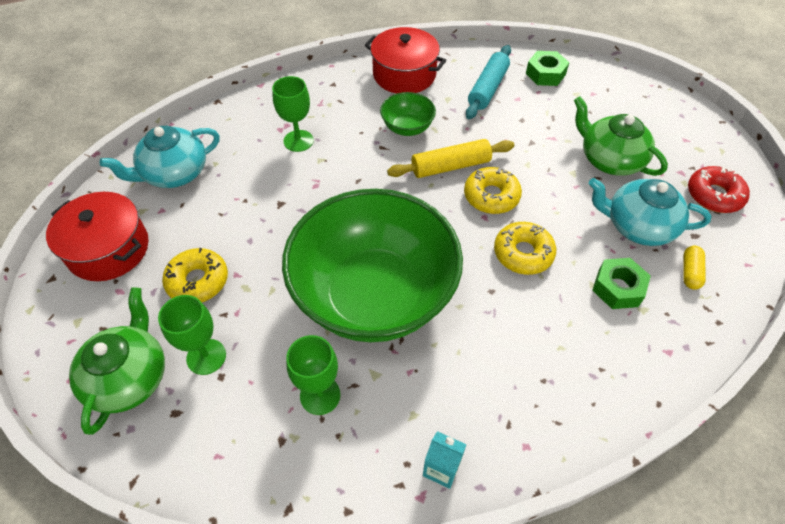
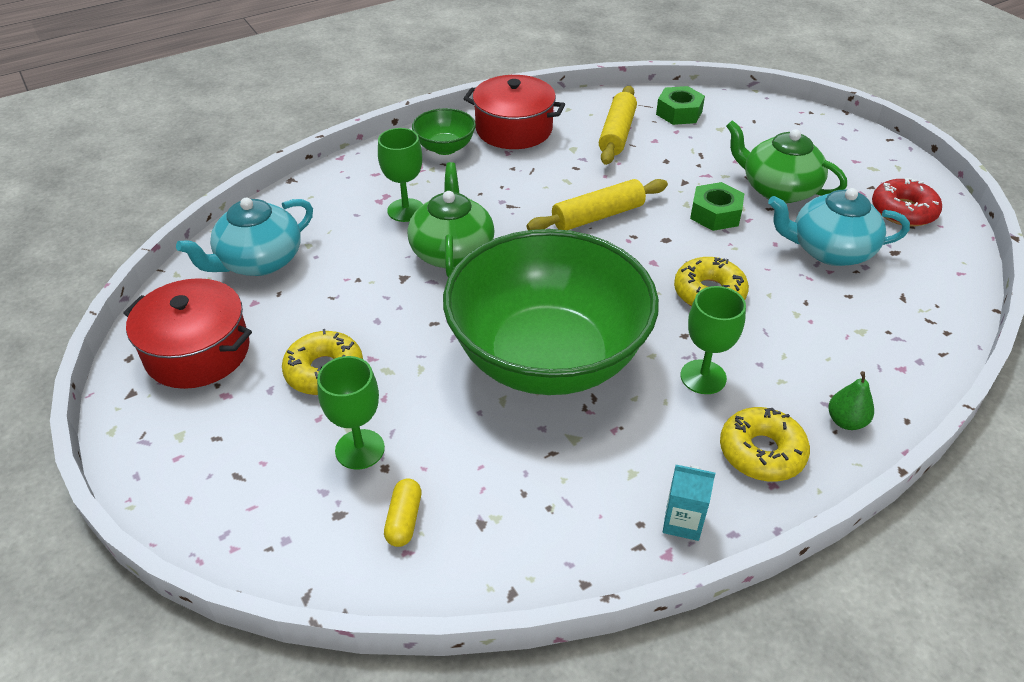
camera: 10 degrees left, 10 degrees down
(129, 377) = (267, 485): green teapot -> green teapot (452, 251)
(320, 395) = (514, 469): green goblet -> green goblet (703, 377)
(407, 128) = (534, 182): green bowl -> green bowl (445, 148)
(488, 89) = (617, 134): turquoise rolling pin -> yellow rolling pin
(491, 196) = (654, 240): yellow donut -> yellow donut (761, 452)
(605, 396) = (846, 421): none -> green pear
(618, 288) = (826, 314): green nut -> green nut (715, 214)
(690, 272) = (901, 288): yellow capsule -> yellow capsule (404, 520)

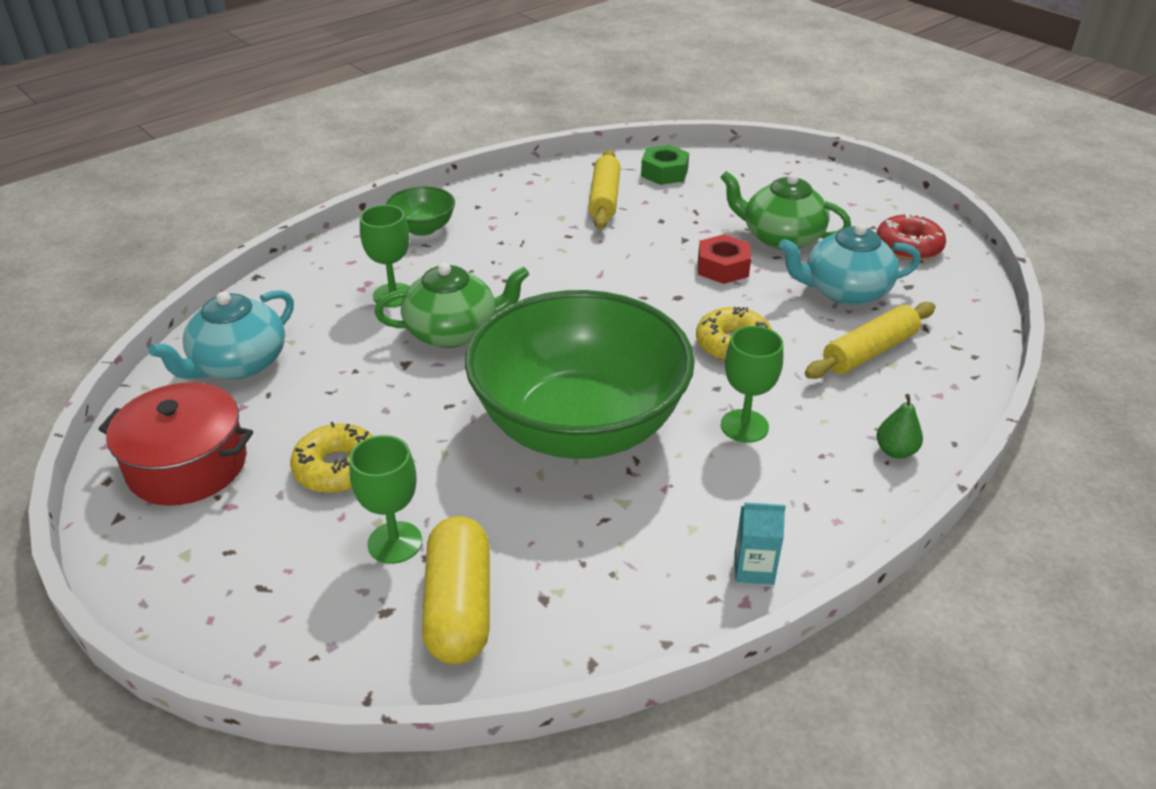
camera: 10 degrees left, 5 degrees down
(404, 520) = (459, 607): yellow capsule -> yellow capsule, size x2.03
(452, 251) = (453, 332): green teapot -> green teapot turned 90 degrees clockwise
(514, 129) = (494, 203): red pot -> none
(598, 216) = (602, 281): yellow rolling pin -> yellow rolling pin (869, 352)
(715, 214) = (723, 267): green nut -> red nut
(761, 452) = (818, 491): yellow donut -> none

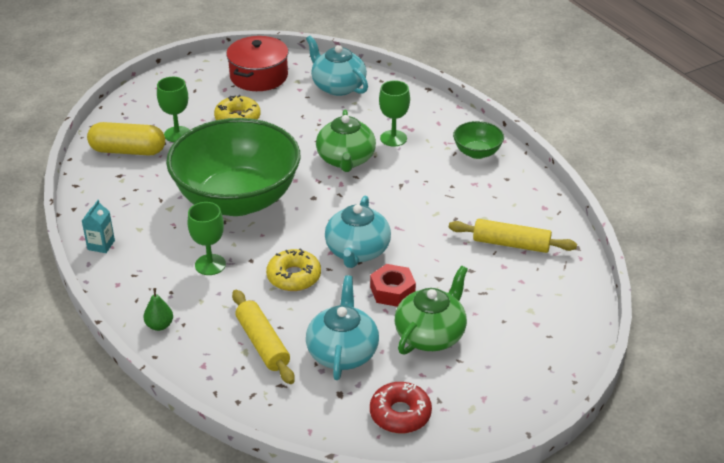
camera: 100 degrees right, 0 degrees up
(660, 300) = (357, 251): none -> turquoise teapot
(664, 173) = (555, 285): green nut -> none

